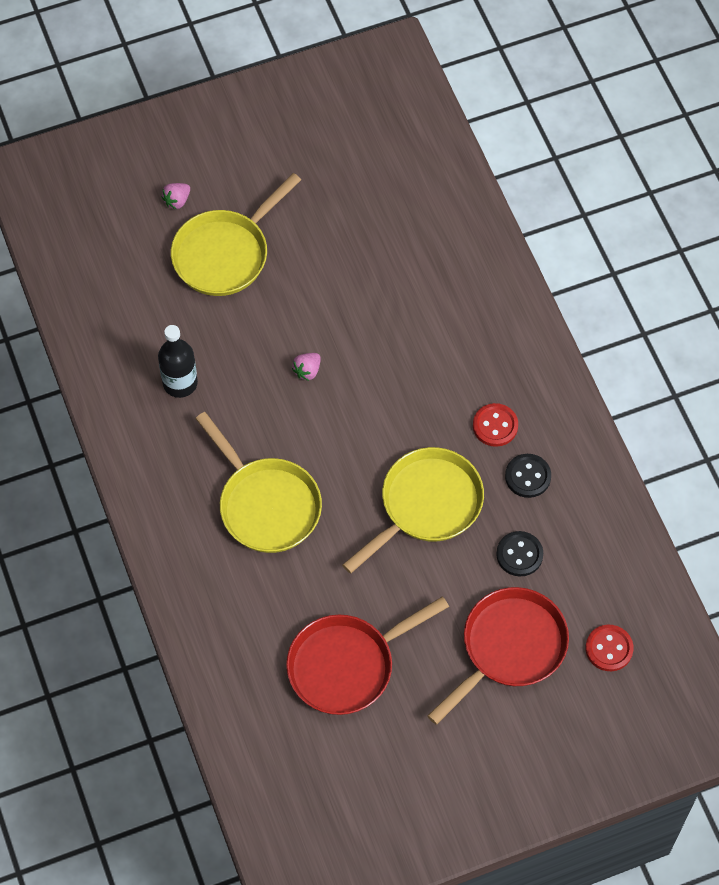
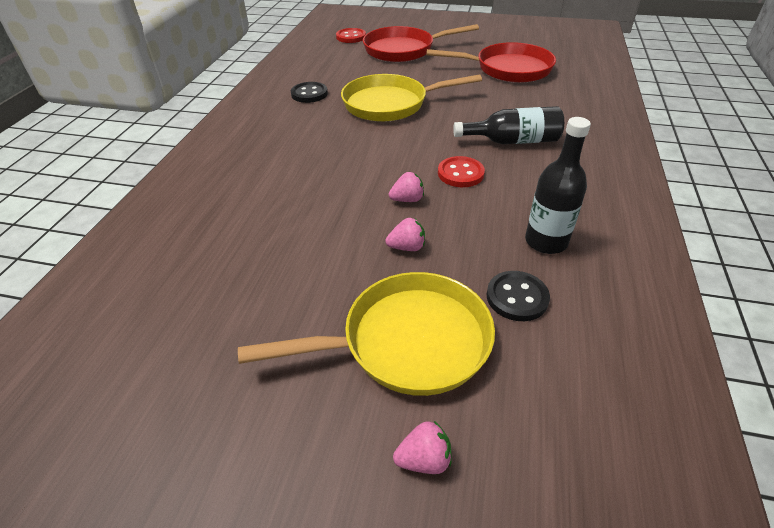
camera: 145 degrees left, 20 degrees down
(266, 504) = (512, 141): yellow pan -> black bottle
(274, 323) = (407, 247): none -> pink strawberry
(495, 426) = (298, 119): red button -> red button (460, 173)
(519, 554) = (356, 72): black button -> black button (517, 297)

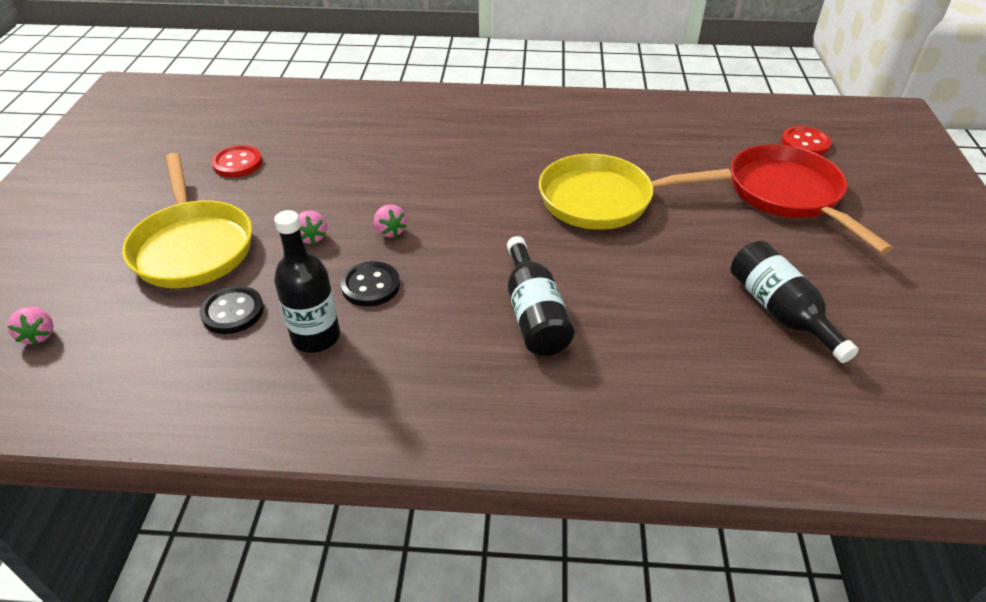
camera: 80 degrees right, 0 degrees up
(309, 94) = (606, 137): black button -> black button (370, 286)
(390, 104) = (603, 200): yellow pan -> yellow pan turned 75 degrees counterclockwise
(424, 459) = (85, 263): pink strawberry -> pink strawberry (39, 335)
(460, 173) = (445, 267): red button -> red button (237, 163)
(508, 69) = (780, 311): red pan -> black bottle

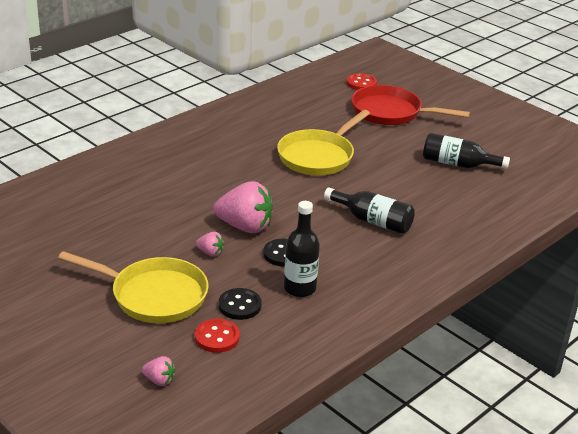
camera: 50 degrees left, 10 degrees down
(237, 163) = (85, 245): red button -> red button (217, 337)
(390, 231) = (245, 227): pink strawberry -> pink strawberry, size x2.16

